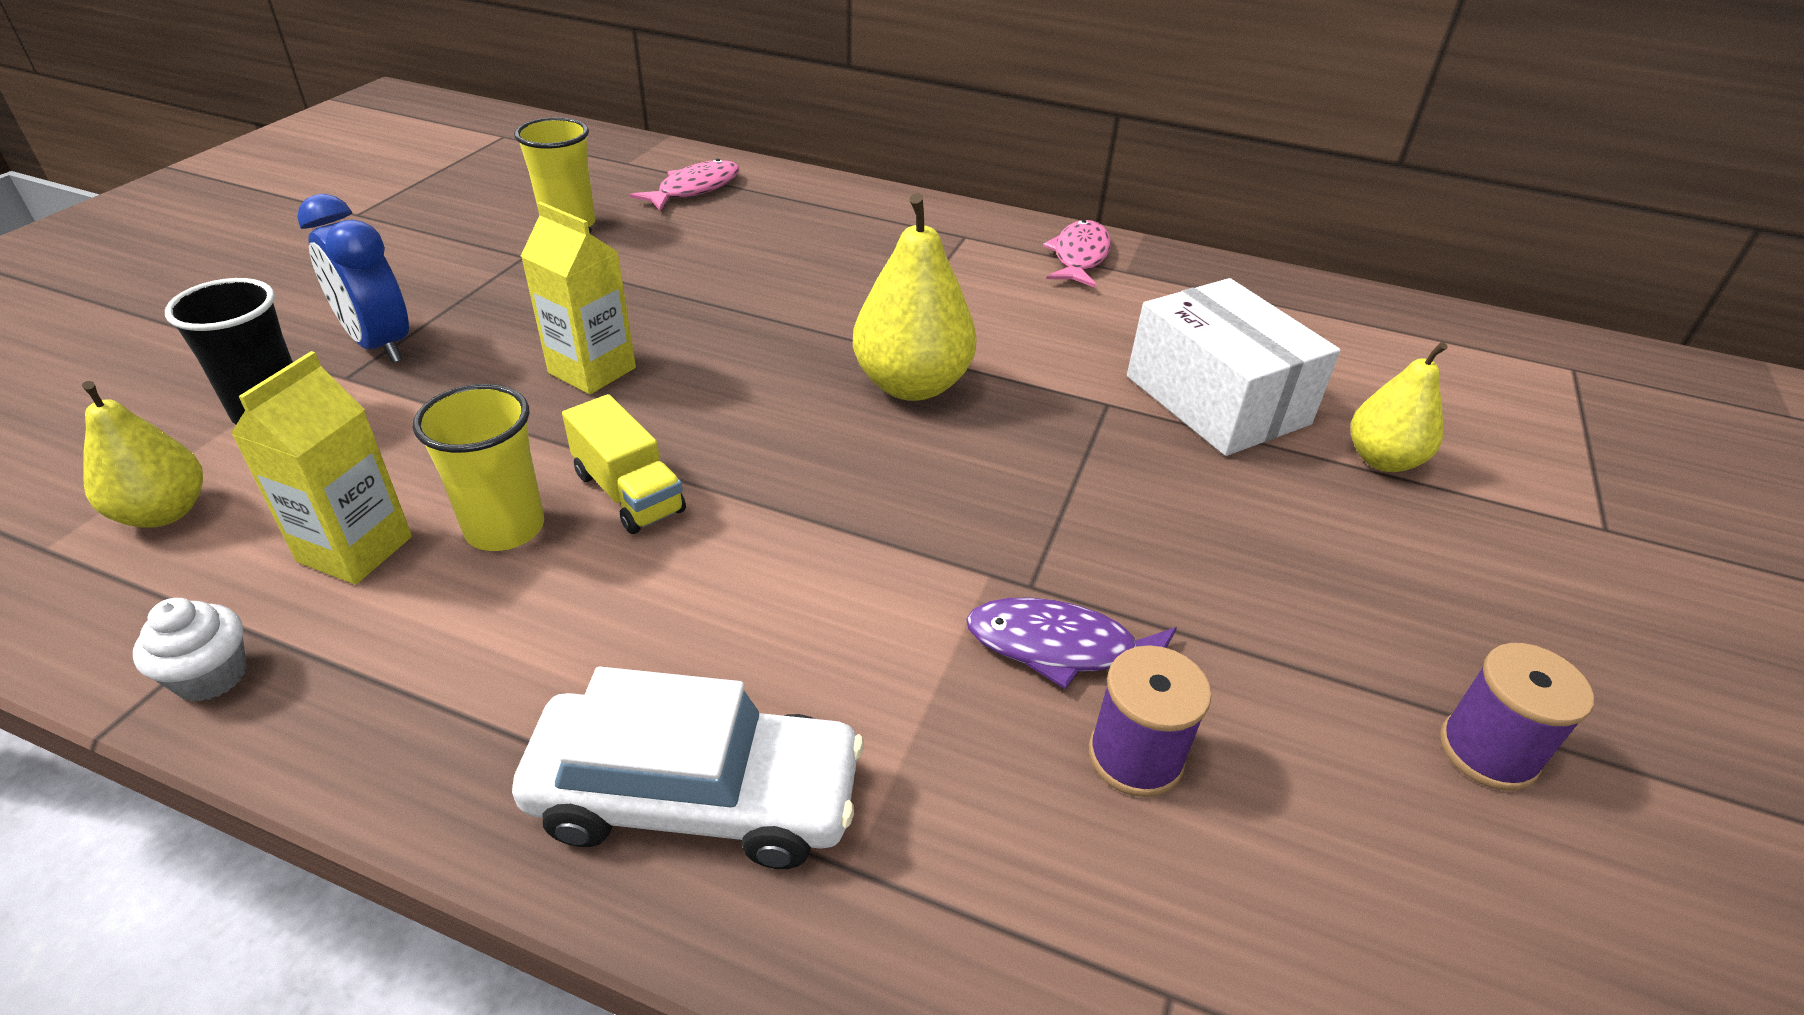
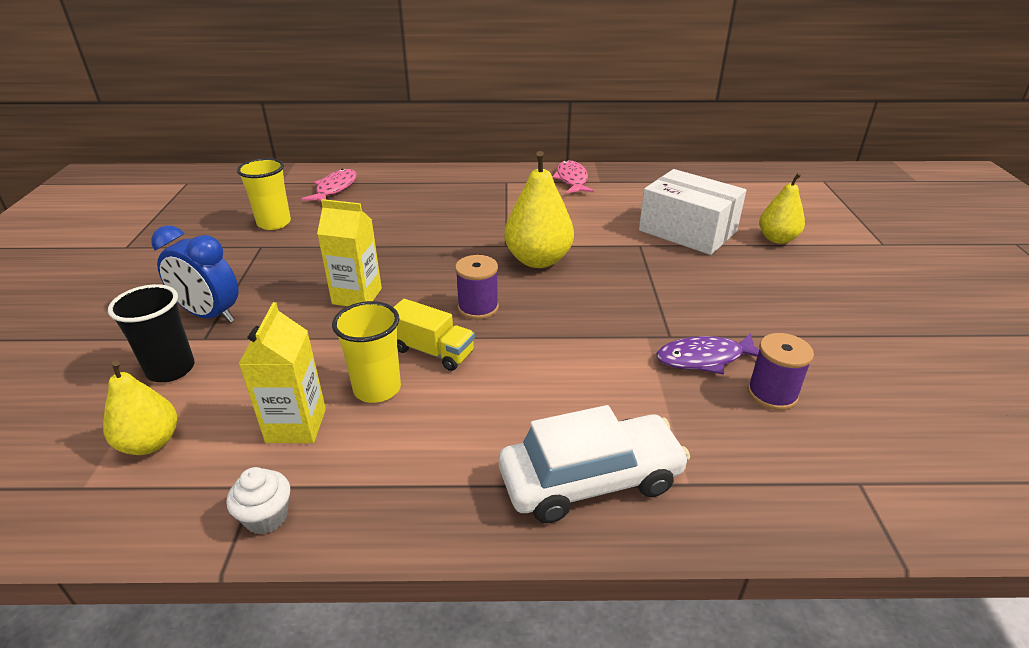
camera: 20 degrees left, 5 degrees down
(1488, 751) = (904, 345): purple spool -> purple spool (478, 308)

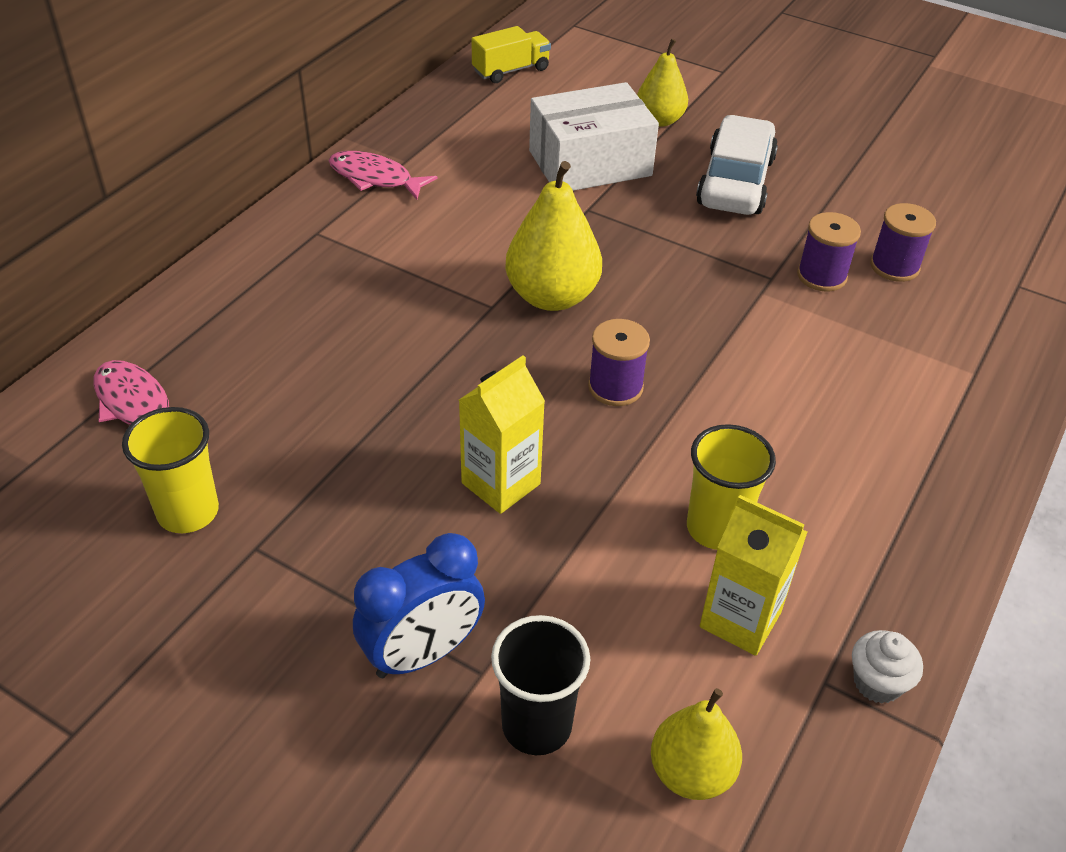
camera: 60 degrees left, 10 degrees up
(432, 351) = (676, 458): yellow truck -> yellow truck (511, 70)
(590, 480) = (942, 428): white car -> white car (735, 182)
(705, 358) = (821, 276): purple fish -> purple spool

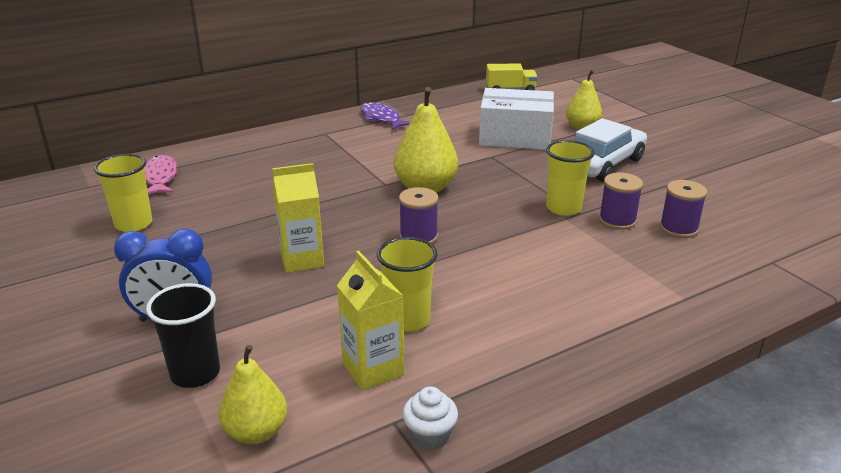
camera: 30 degrees right, 15 degrees down
(375, 178) = (381, 118): pink fish -> purple fish
(747, 275) = (563, 208): none -> yellow cup

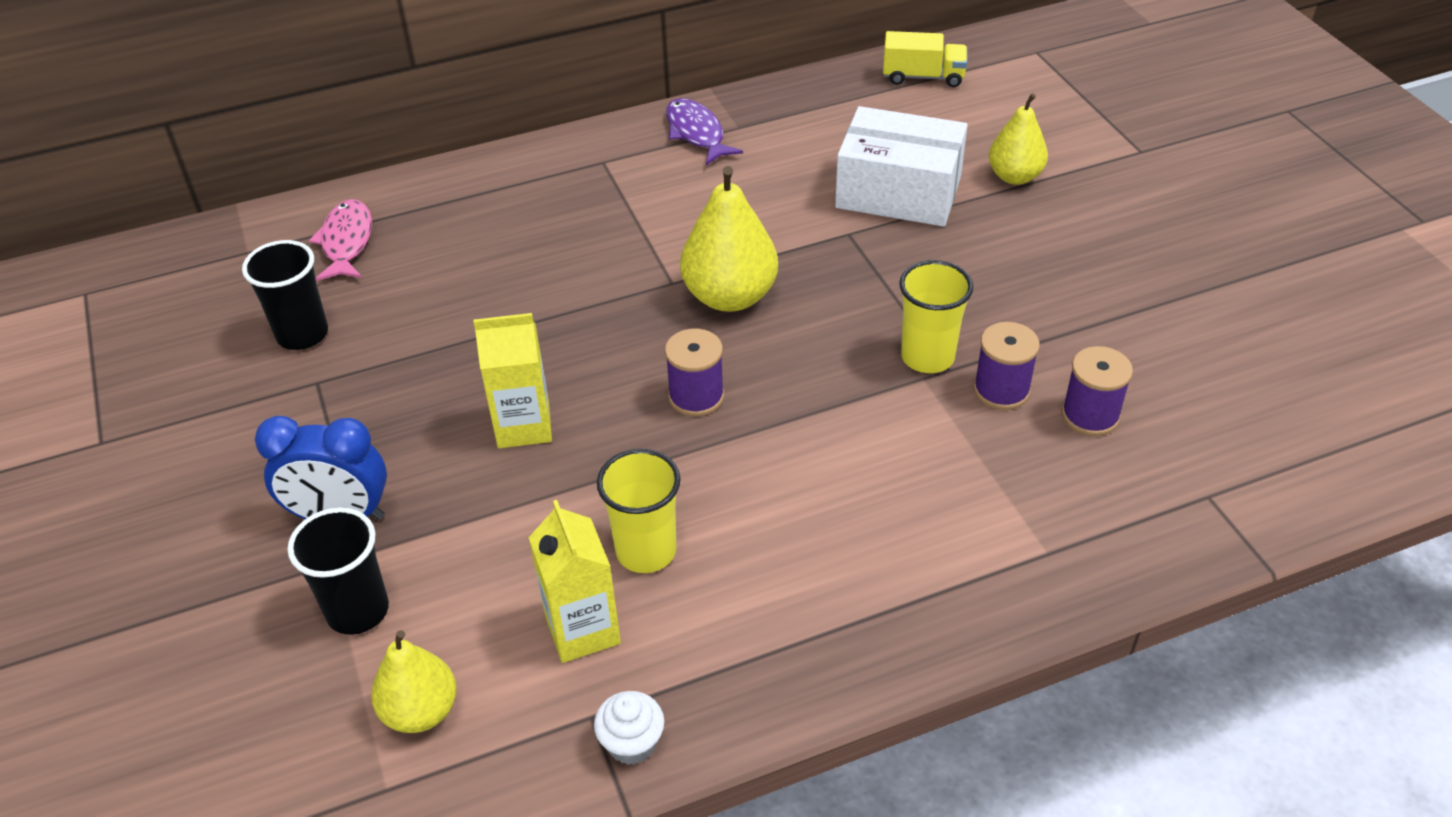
camera: 10 degrees right, 15 degrees up
(133, 224) = (302, 334): yellow cup -> black cup
(603, 164) = (1021, 265): white car -> none

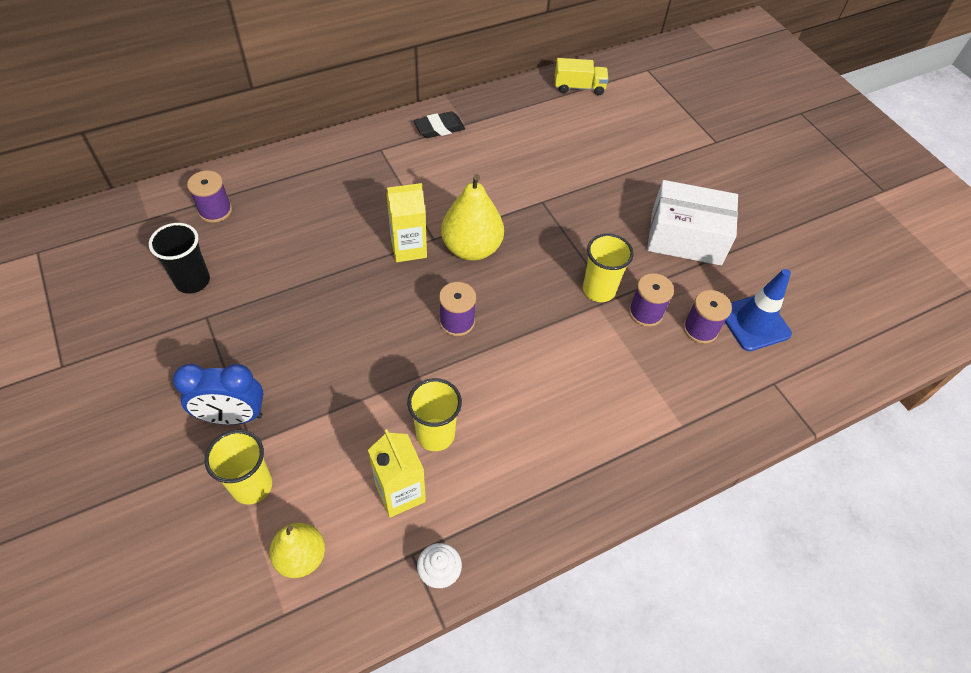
camera: 10 degrees left, 10 degrees up
(346, 242) = (215, 211): pink fish -> purple spool
(358, 611) = (252, 486): black cup -> yellow cup
(523, 426) = (347, 346): yellow carton -> yellow carton (408, 248)
(696, 133) = (439, 128): purple fish -> black eraser
(898, 192) = (571, 171): white box -> white box (686, 237)
(1014, 176) = (641, 160): yellow pear -> none
(1182, 408) = (754, 323): none -> blue traffic cone

